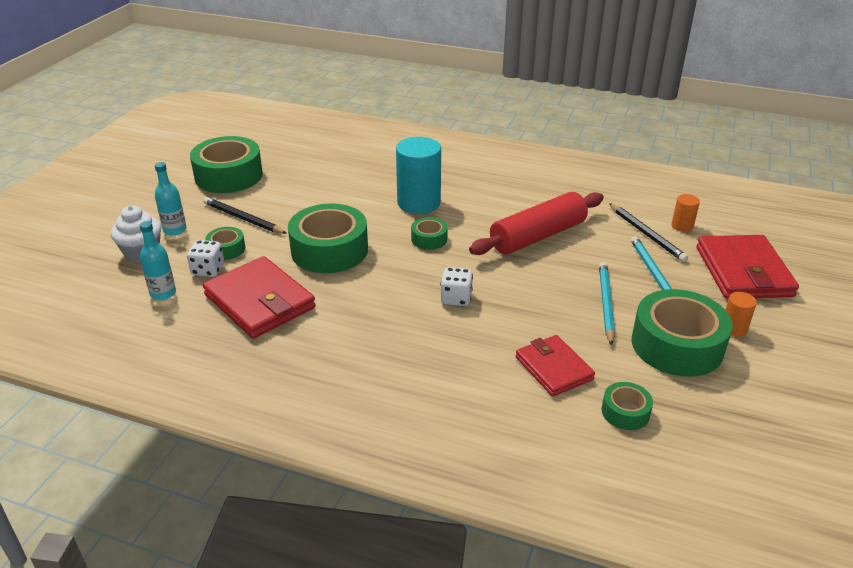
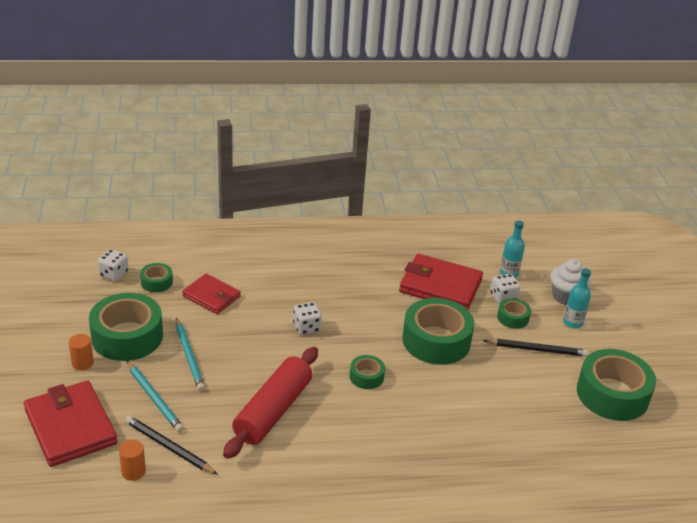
camera: 150 degrees right, 0 degrees up
(418, 203) = (408, 418): turquoise cylinder -> none
(689, 445) = (114, 274): none -> white dice

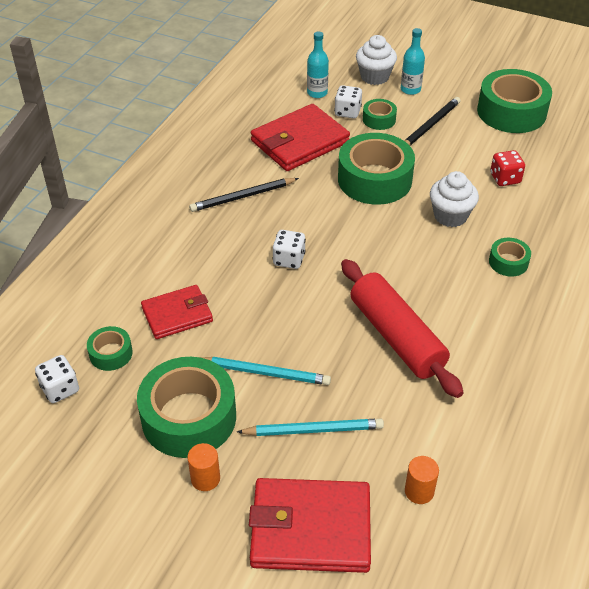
camera: 55 degrees left, 10 degrees up
(168, 447) = (399, 445): black pencil -> black pencil (242, 197)
(366, 377) = (392, 248): green tape -> green tape (508, 262)
(434, 398) = (450, 216): none -> white cupcake
(514, 417) = (505, 178): none -> red dice

